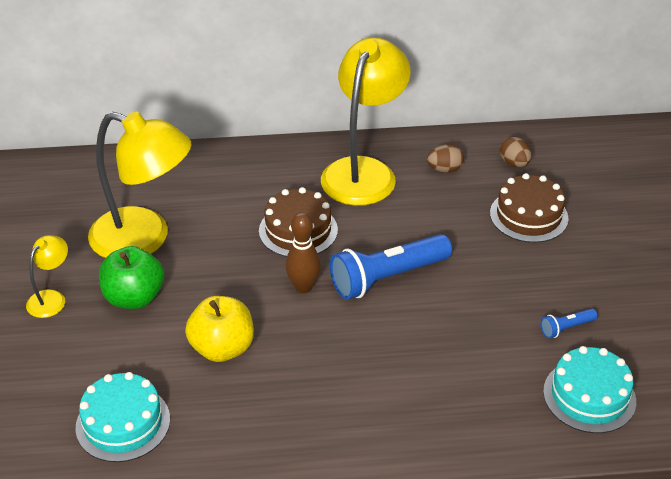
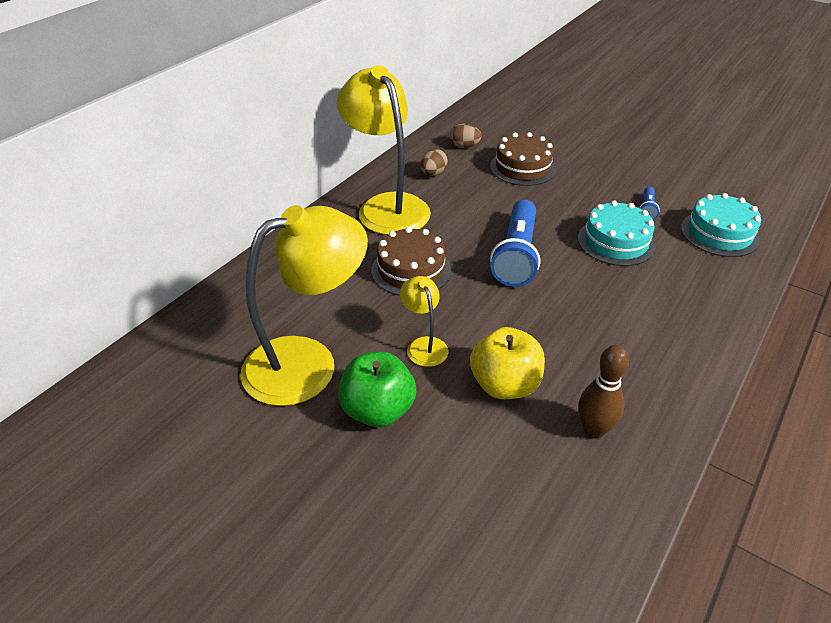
camera: 50 degrees left, 0 degrees up
(51, 298) = (308, 474): yellow lamp -> yellow lamp (424, 345)
(123, 423) = (540, 507): turquoise cake -> turquoise cake (616, 242)
(303, 287) = (480, 301): brown bowling pin -> brown bowling pin (594, 430)

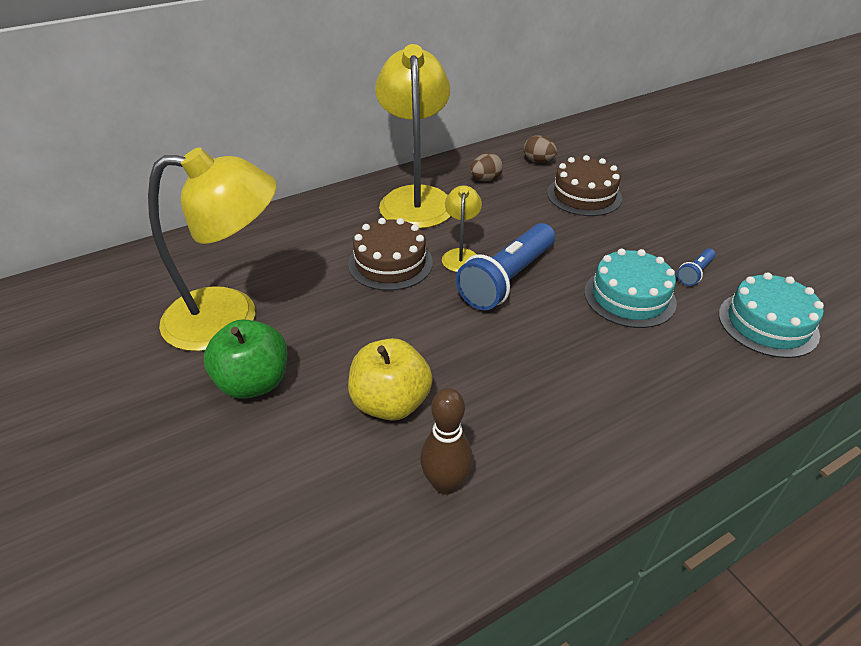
camera: 25 degrees right, 0 degrees up
(424, 345) = (344, 337): yellow lamp -> yellow lamp (461, 255)

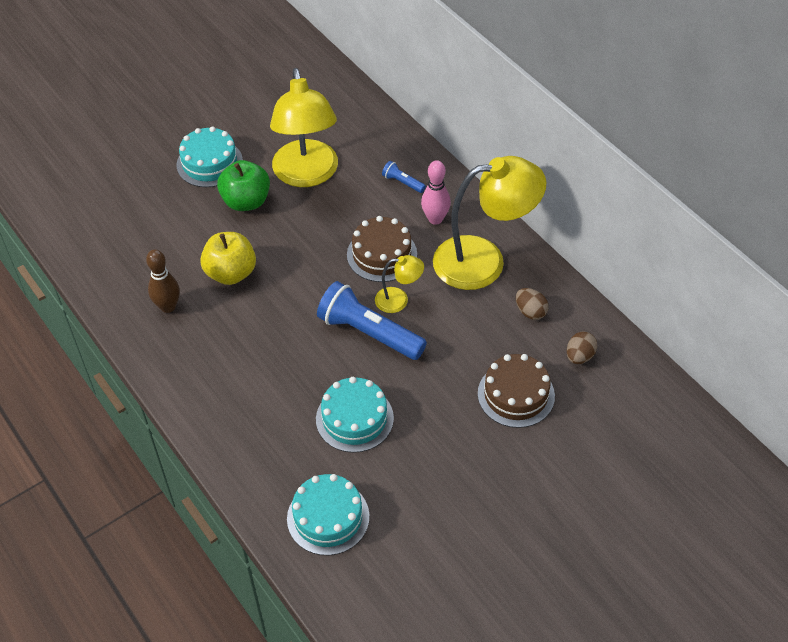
camera: 85 degrees right, 10 degrees up
(148, 426) = (209, 163): none -> turquoise cake
(348, 223) = (435, 219): none -> pink bowling pin
(695, 273) = (394, 473): blue flashlight -> blue flashlight (402, 182)

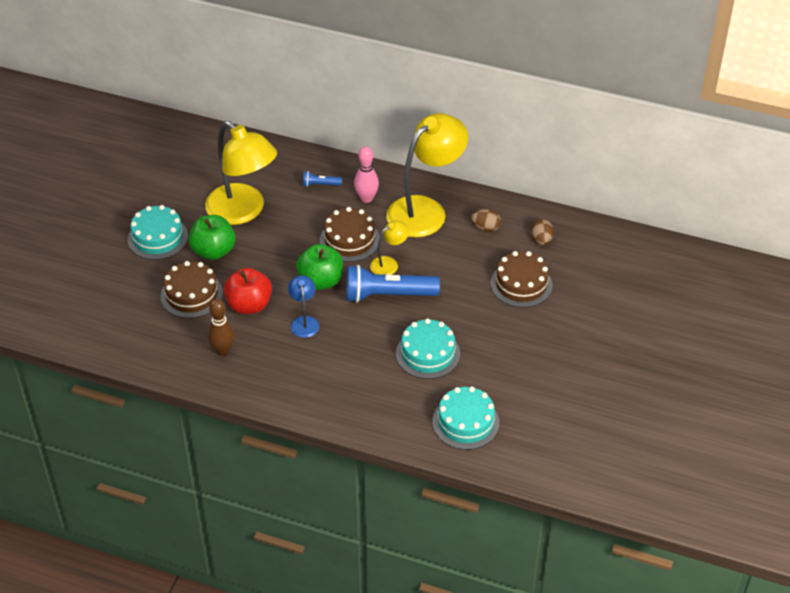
camera: 35 degrees left, 5 degrees down
(190, 235) = (191, 294): none -> brown cake
(231, 273) = (249, 305): yellow apple -> red apple
(266, 318) = (304, 322): none -> blue lamp
(317, 283) = (321, 281): none -> green apple

